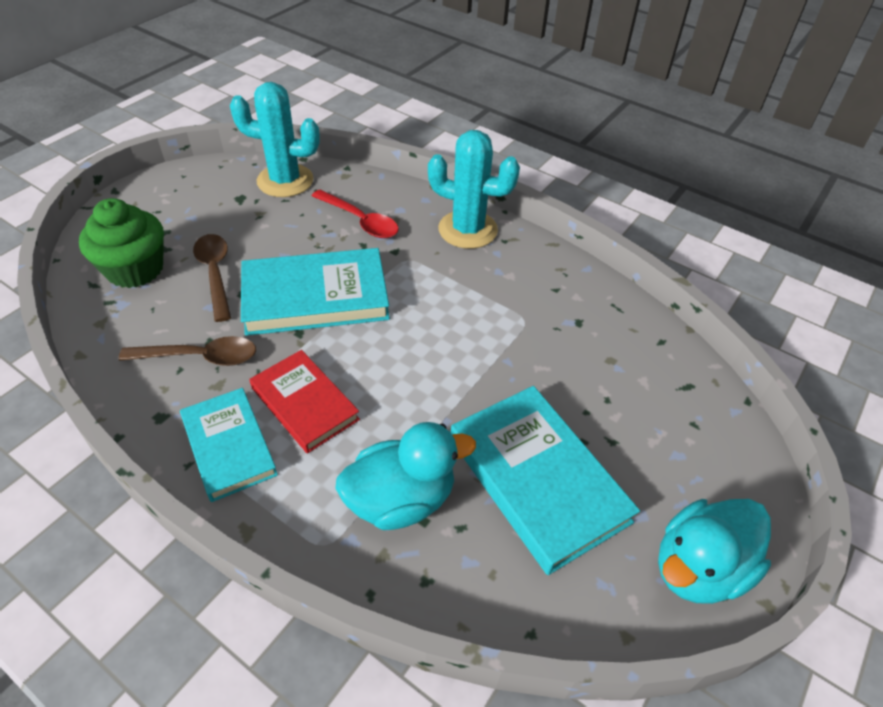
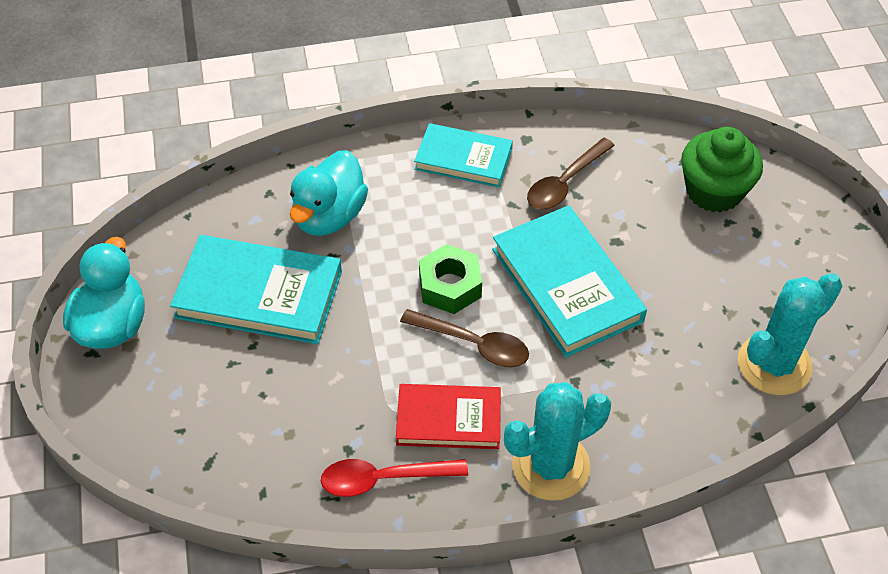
camera: 135 degrees right, 5 degrees up
(215, 274) = (660, 237): brown spoon -> brown spoon (473, 344)
(304, 404) = (458, 214): red book -> red book (448, 419)
(315, 297) = (567, 285): turquoise book -> turquoise book turned 60 degrees counterclockwise
(360, 221) = (647, 384): red spoon -> red spoon (384, 479)
(387, 359) = (450, 286): none -> green nut

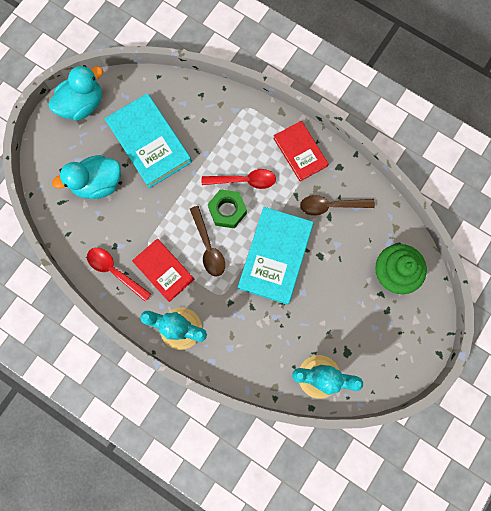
camera: 45 degrees right, 25 degrees up
(329, 216) = (214, 129): turquoise duck -> turquoise duck (98, 184)
(431, 239) = (244, 180): none -> red spoon
(463, 159) = (300, 152): turquoise book -> red book

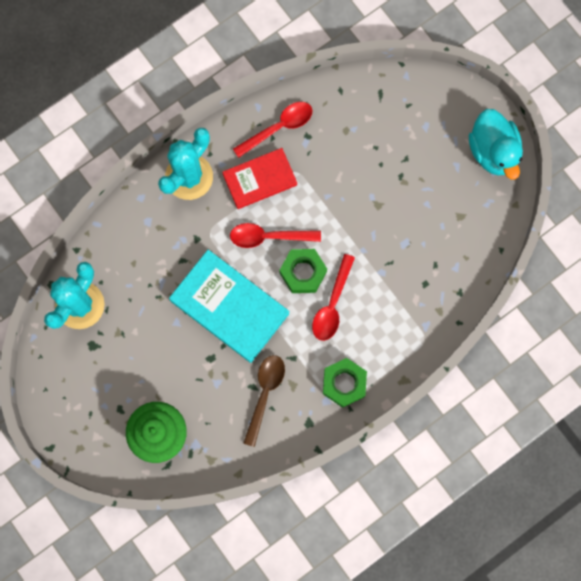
camera: 110 degrees right, 0 degrees up
(98, 184) = (388, 140): turquoise duck -> none
(149, 142) = (418, 212): turquoise book -> none
(208, 246) = (269, 237): brown spoon -> red spoon
(300, 152) = (344, 383): red book -> green nut

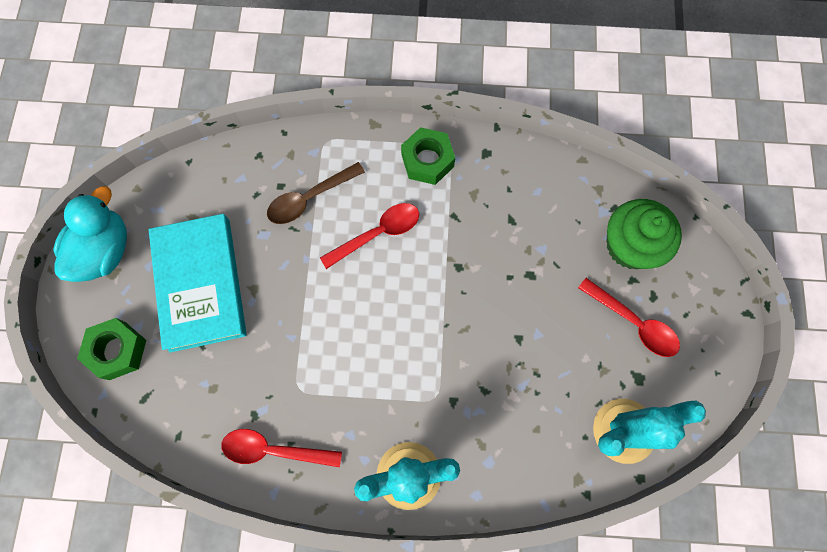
camera: 140 degrees left, 5 degrees down
(229, 307) = (475, 307): turquoise book -> turquoise book (200, 284)
(260, 180) = (340, 409): red book -> none
(264, 394) = (505, 205): brown spoon -> brown spoon (310, 198)
(269, 237) = (381, 344): red spoon -> red spoon (633, 322)
(303, 272) = (379, 283): green nut -> green nut (117, 350)

